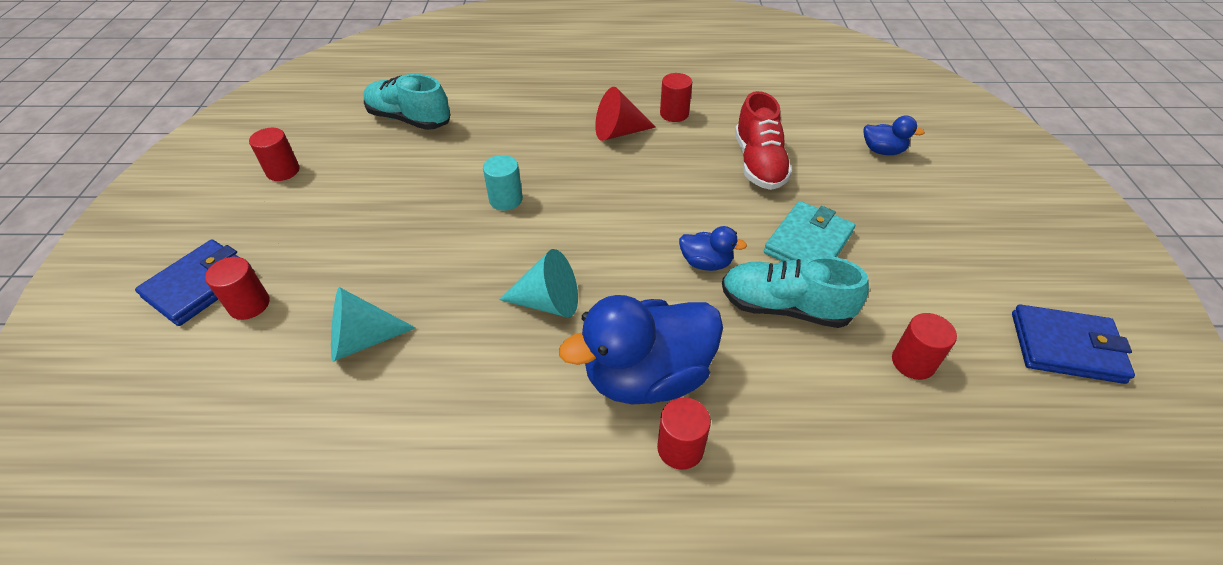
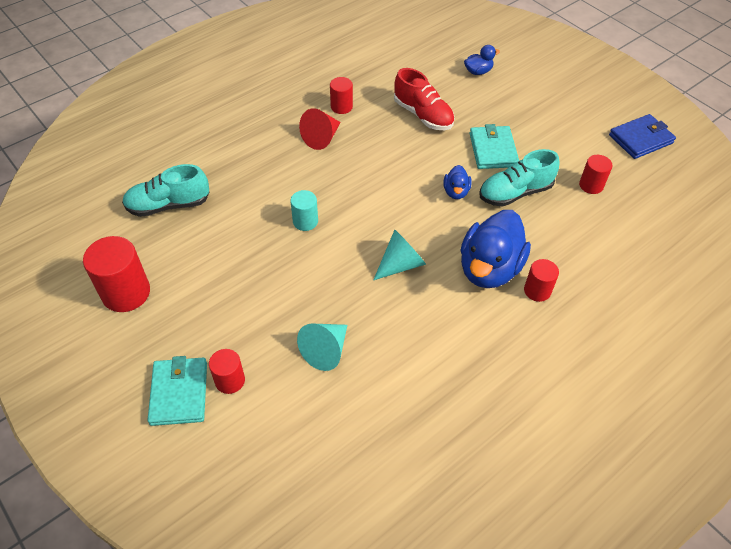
camera: 40 degrees left, 5 degrees up
(200, 285) = (179, 393): blue wallet -> turquoise wallet
(283, 171) = (126, 293): red cylinder -> red cylinder, size x1.74
(706, 263) = (456, 192): blue duck -> blue duck turned 120 degrees clockwise

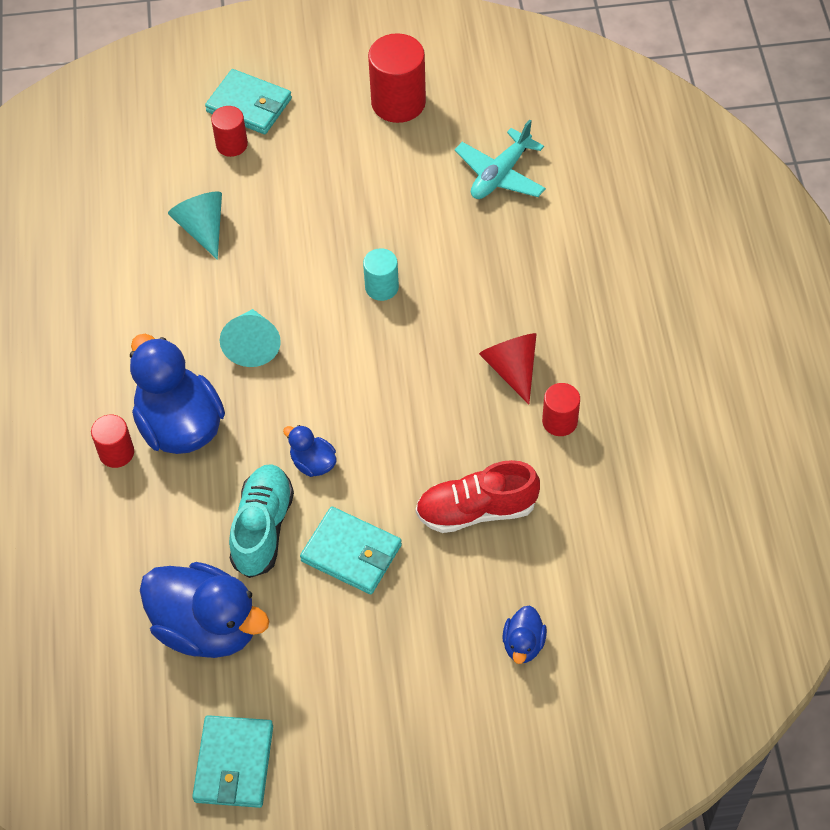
camera: 125 degrees right, 5 degrees up
(168, 205) = (500, 174): turquoise shoe -> turquoise plane
(591, 185) = (207, 627): red cylinder -> blue duck
(640, 139) = (234, 763): blue wallet -> turquoise wallet

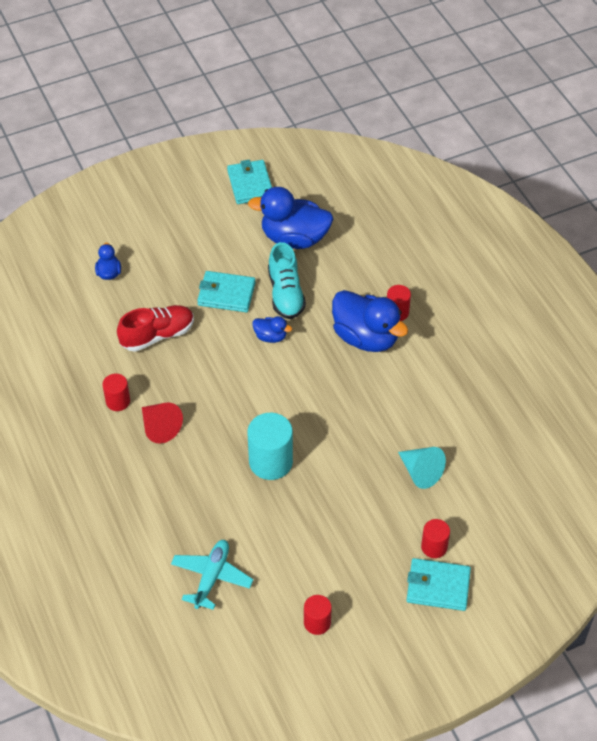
camera: 160 degrees right, 5 degrees down
(252, 345) = (343, 399): turquoise cone -> none
(382, 287) = (270, 462): turquoise cylinder -> turquoise cylinder, size x1.74
(398, 102) = (317, 622): red cylinder -> red cylinder, size x0.57

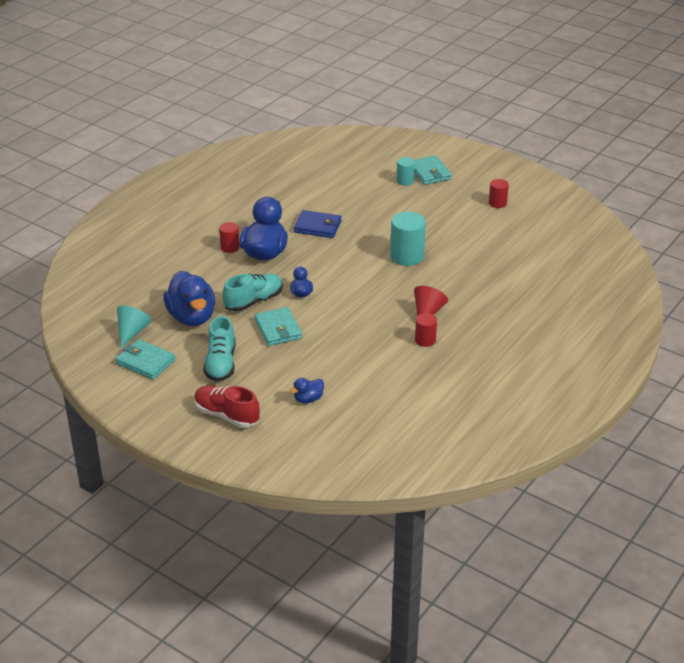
camera: 120 degrees left, 15 degrees down
(157, 335) = (348, 347): red shoe -> red shoe (227, 415)
(207, 233) = (221, 363): none -> turquoise shoe
(211, 577) = (512, 249): turquoise plane -> none
(250, 184) = (145, 362): turquoise wallet -> turquoise wallet turned 75 degrees clockwise
(387, 407) = (317, 227): none -> blue wallet
(420, 472) = (357, 200): turquoise cone -> turquoise cone (132, 332)
(434, 547) = (405, 181): red cylinder -> turquoise cylinder

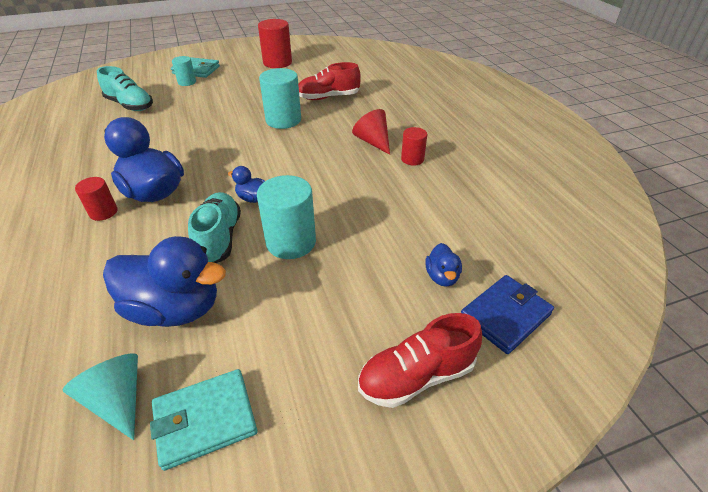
camera: 55 degrees left, 5 degrees up
(221, 363) = (300, 326): turquoise shoe -> turquoise shoe (130, 105)
(278, 329) = (291, 242): turquoise wallet -> turquoise cylinder
(317, 227) = (169, 144): blue wallet -> blue wallet (505, 316)
(470, 260) = (328, 97): none -> red shoe
(497, 203) = (277, 63): red cylinder -> red cylinder, size x1.74

